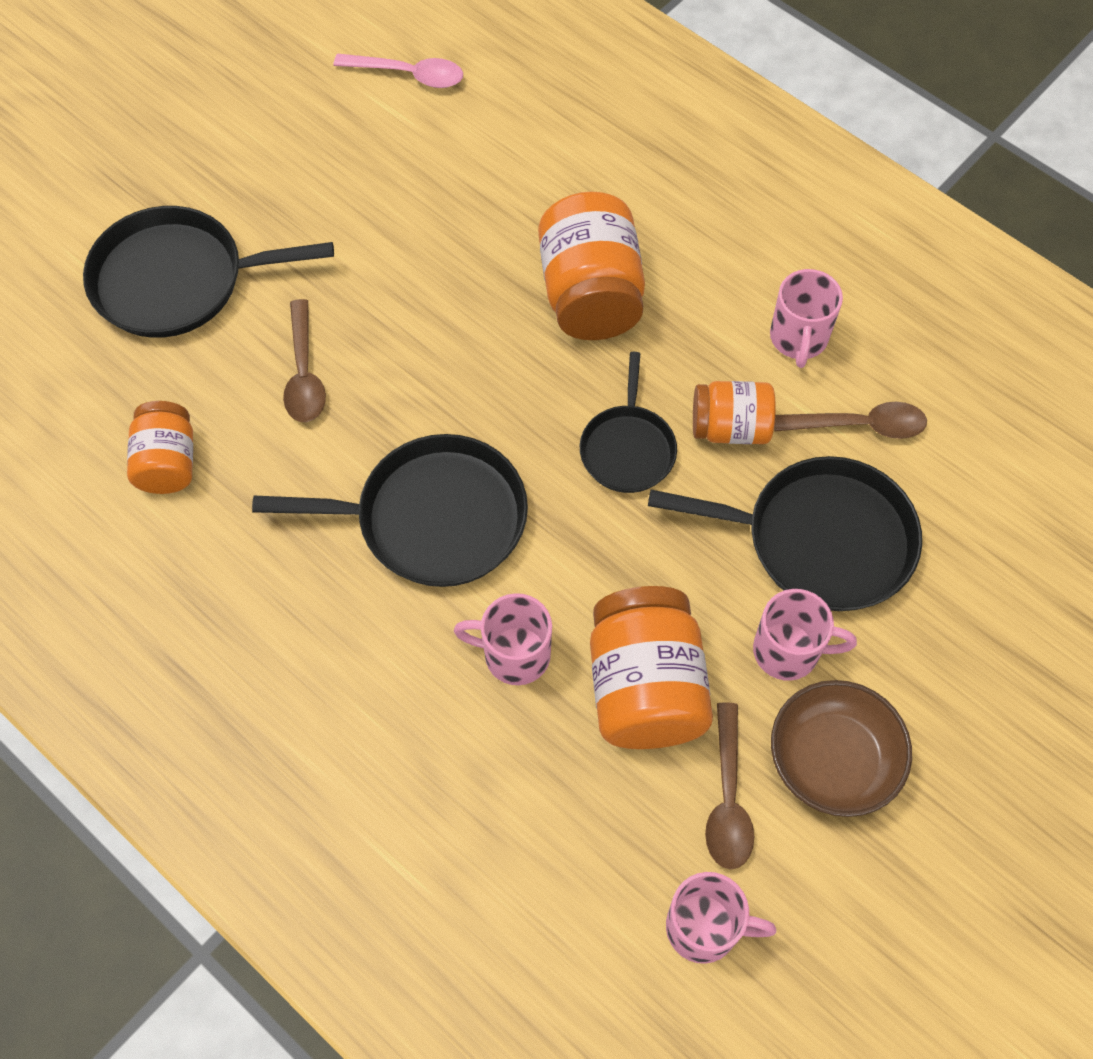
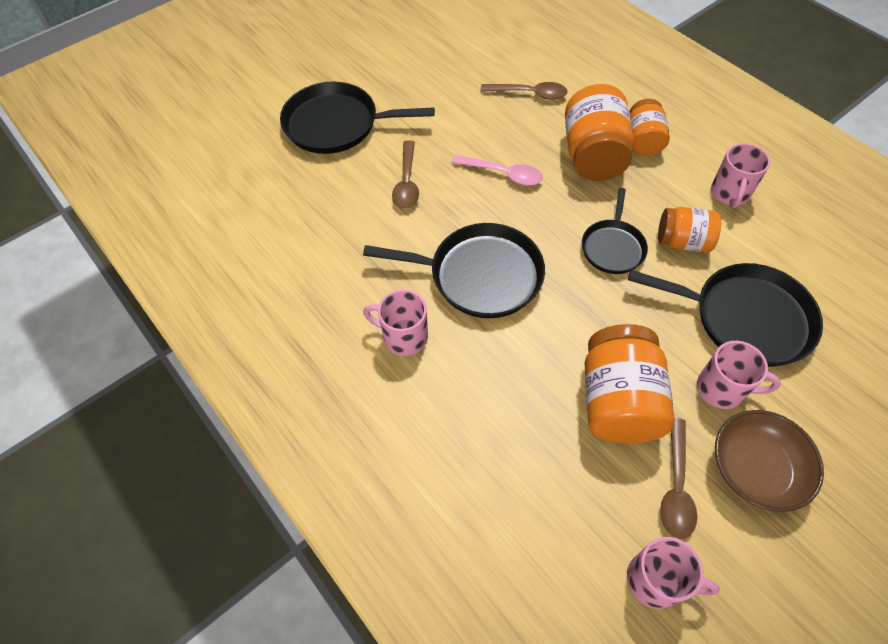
camera: 10 degrees right, 5 degrees down
(168, 463) = (314, 224): orange jar -> orange jar (643, 141)
(408, 75) = (489, 31): pink spoon -> pink spoon (503, 174)
(514, 654) = (527, 368): pink mug -> pink mug (403, 337)
(859, 425) = (771, 249): brown spoon -> brown spoon (529, 94)

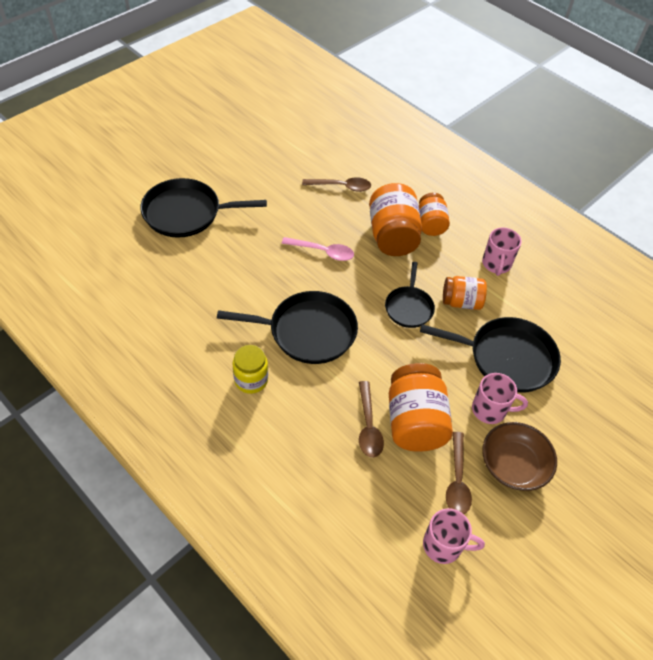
camera: 10 degrees left, 5 degrees down
(403, 337) = (251, 380): pink mug -> yellow jar
(407, 182) = (246, 259): brown spoon -> brown spoon (368, 426)

